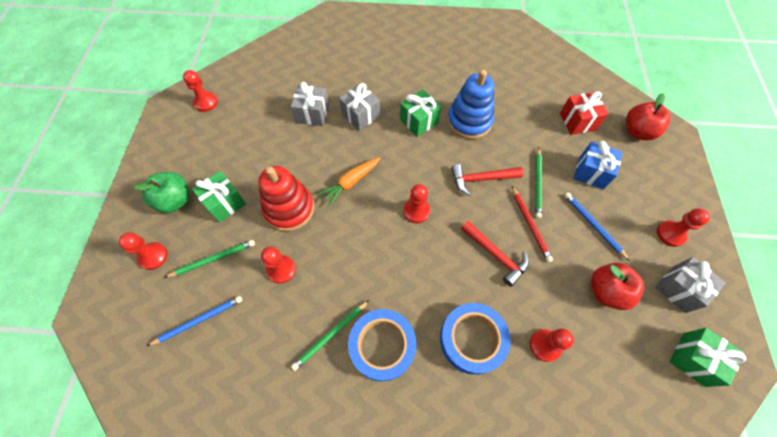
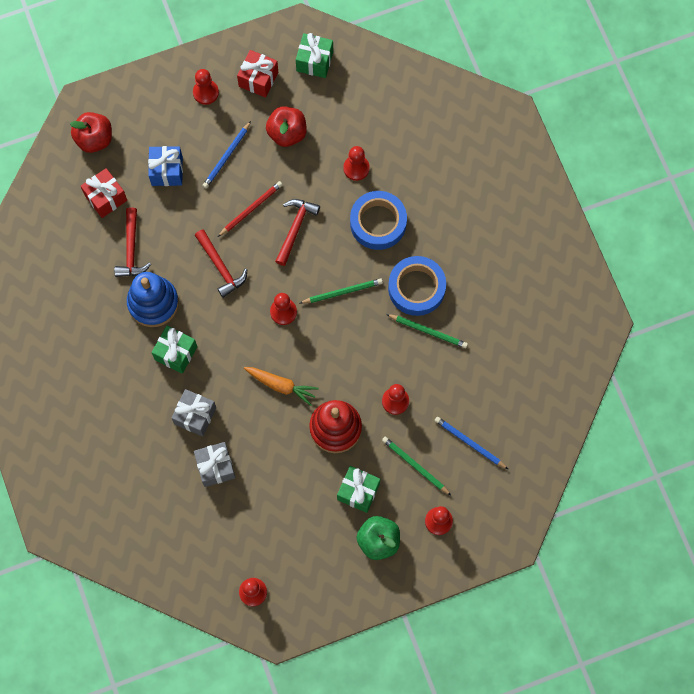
camera: 115 degrees left, 10 degrees up
(523, 123) = (131, 250): none -> red hammer
(537, 183) = (202, 215): green pencil -> green pencil (342, 292)
(678, 289) = (258, 79): grey gift -> red gift

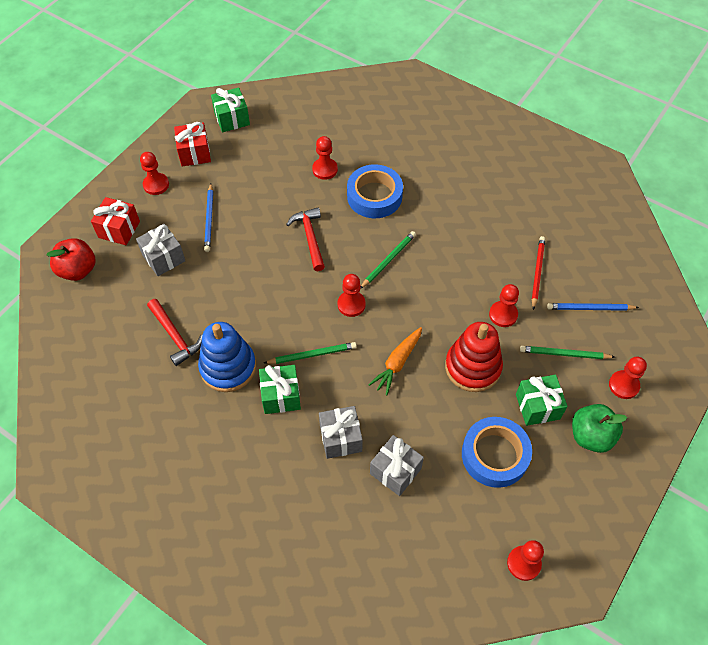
camera: 35 degrees left, 15 degrees down
(106, 198) = (121, 309): red gift -> red gift (119, 229)
(167, 171) = (163, 258): blue gift -> grey gift
(221, 267) = (268, 302): red hammer -> none
(251, 209) = (260, 245): red pencil -> red pencil (537, 272)
(281, 385) = (397, 363): orange carrot -> orange carrot turned 135 degrees clockwise
(287, 133) = (248, 176): red apple -> none
(416, 288) = (445, 223): blue tape -> blue tape (495, 455)
(428, 331) = (482, 247): green pencil -> green pencil (312, 354)

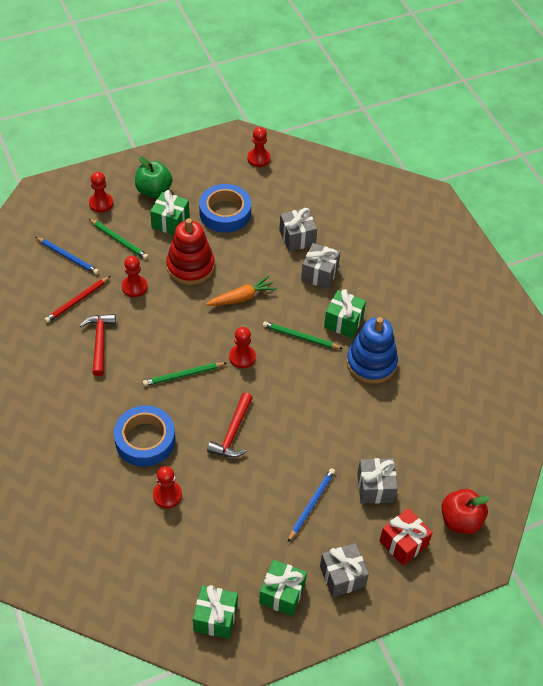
camera: 150 degrees left, 5 degrees down
(156, 185) = (342, 576): red pawn -> grey gift
(175, 336) = (401, 410): red hammer -> red hammer (99, 342)
(194, 153) = (282, 594): red gift -> green gift

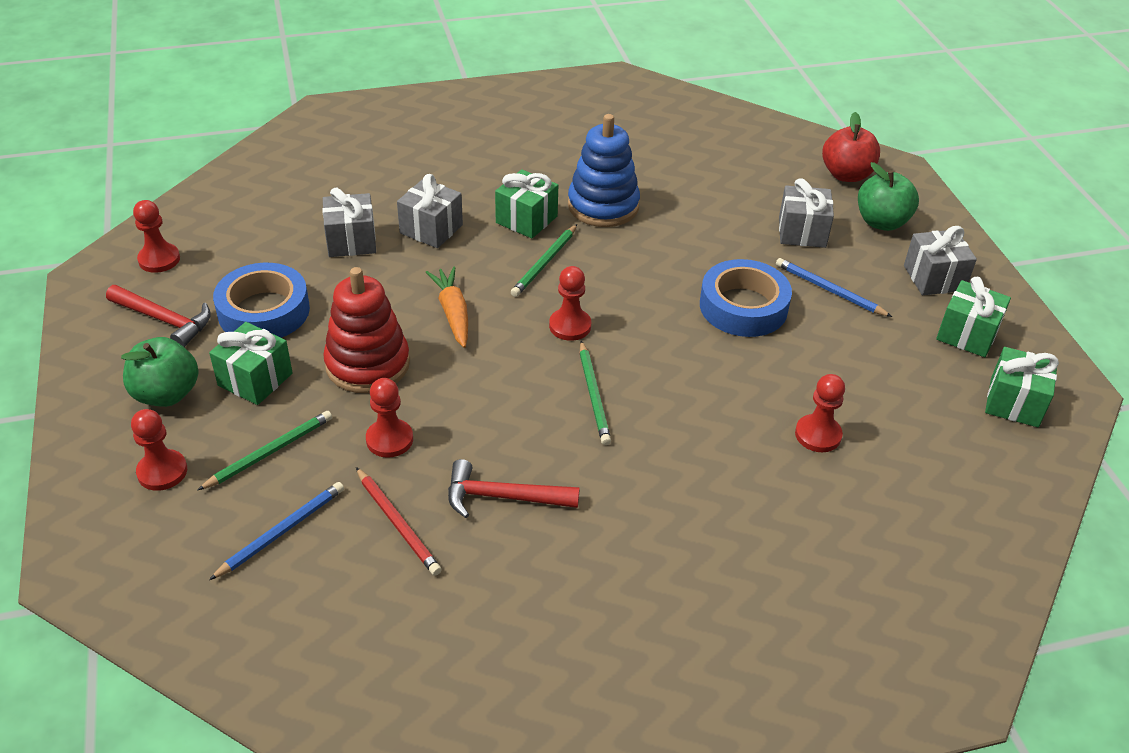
camera: 80 degrees left, 10 degrees down
(145, 440) = (715, 452): blue tape -> blue tape (743, 307)
(232, 433) = (709, 352): red hammer -> red hammer (165, 320)
(403, 543) = (881, 222): red gift -> green apple

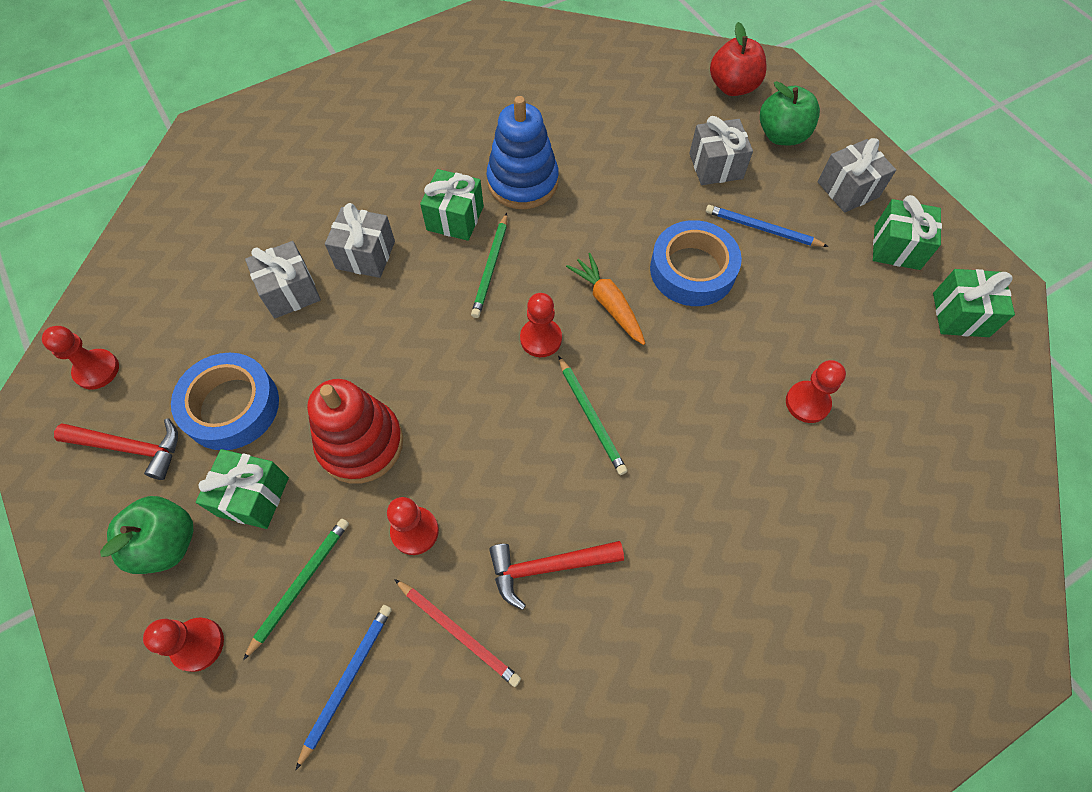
camera: 15 degrees left, 20 degrees up
(453, 313) = (423, 355): orange carrot -> orange carrot (608, 304)

